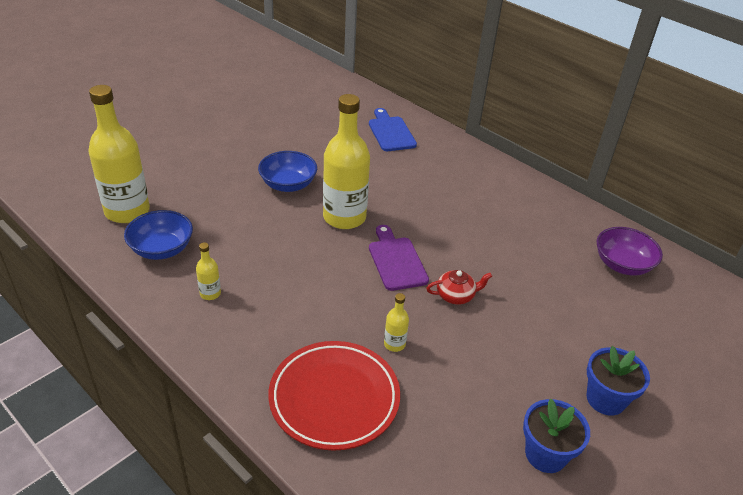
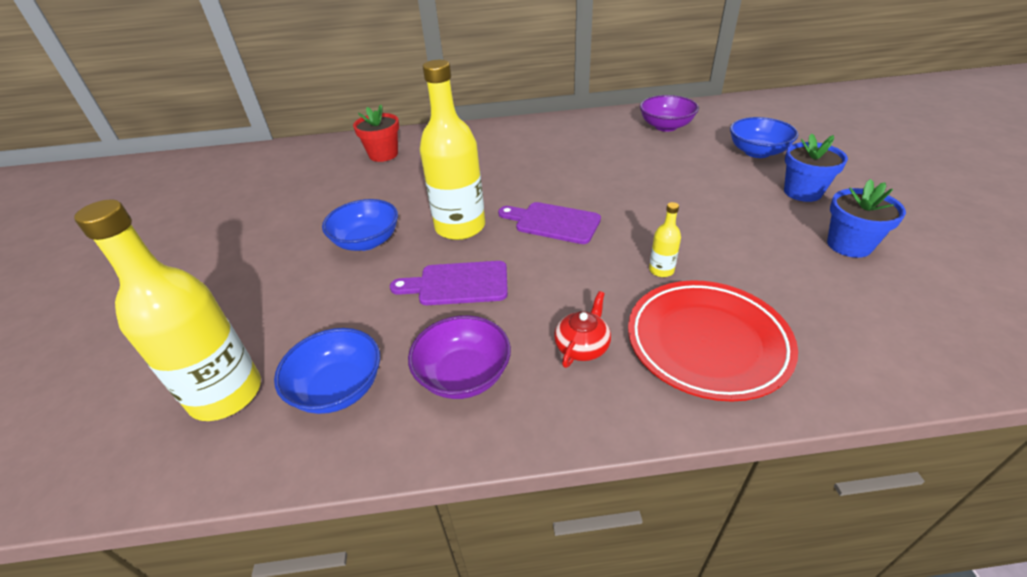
camera: 45 degrees left, 0 degrees up
(210, 293) = (463, 375): yellow bottle -> purple bowl
(285, 248) = (457, 284): none -> purple cutting board
(390, 132) = (383, 154): blue cutting board -> red flower pot
(456, 295) = (629, 210): red teapot -> red teapot (582, 346)
(648, 345) = (757, 152): none -> blue bowl

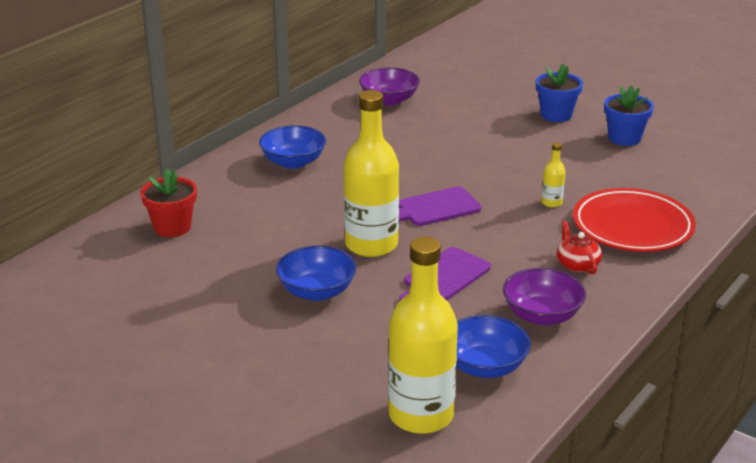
camera: 50 degrees left, 10 degrees down
(757, 152) = (487, 96): blue bowl -> blue bowl (293, 162)

